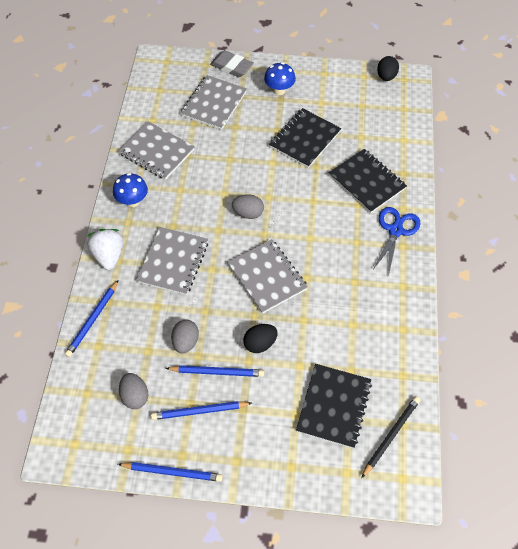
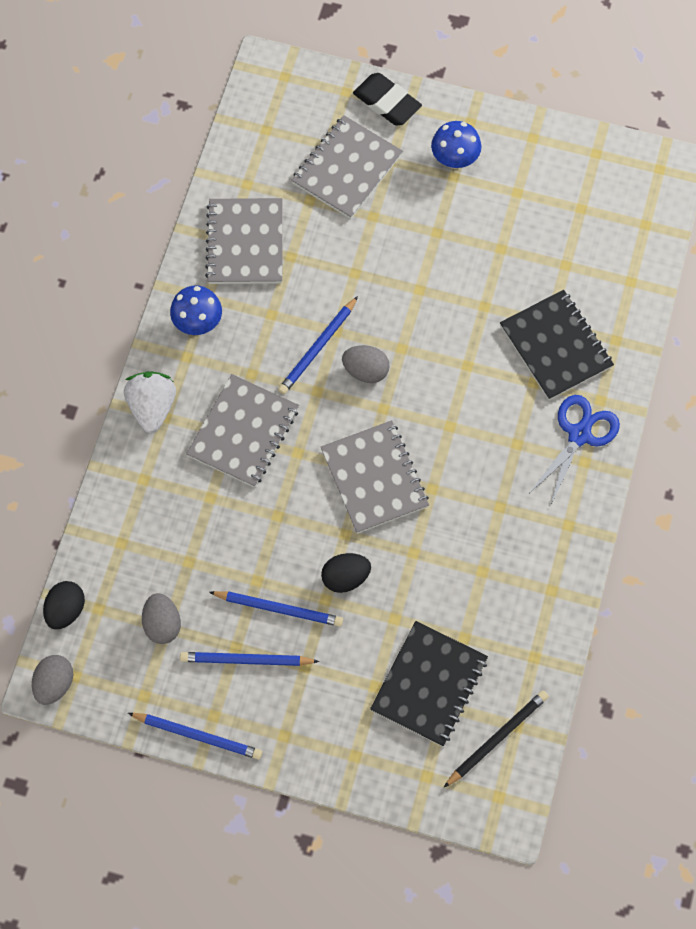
camera: 10 degrees right, 10 degrees up
(92, 320) = (118, 503): blue pencil -> blue pencil (318, 348)
(156, 152) = (245, 243): grey notebook -> grey notebook turned 45 degrees clockwise
(185, 342) = (242, 558): grey egg -> grey egg (54, 684)
(231, 67) = (387, 103): grey eraser -> black eraser
(304, 139) = (476, 256): black notebook -> none
(386, 77) = (632, 160): black egg -> black egg (66, 610)

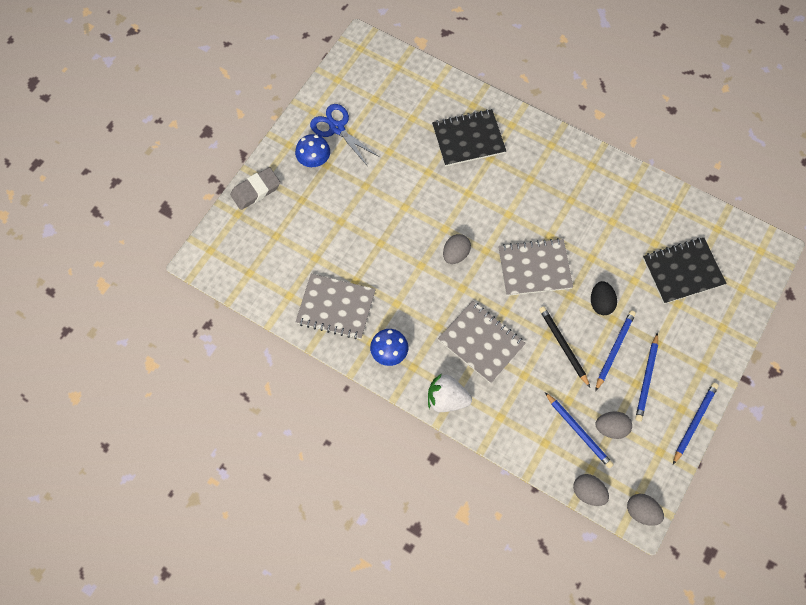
camera: 75 degrees left, 0 degrees up
(66, 610) = (588, 492): black egg -> grey egg
(318, 348) = (430, 280): blue pencil -> blue pencil (578, 431)
(346, 169) = (299, 228): grey notebook -> none
(387, 103) = (256, 190): black eraser -> grey eraser
(429, 684) = (682, 271): black notebook -> black notebook turned 60 degrees counterclockwise
(497, 738) = (724, 242): black pencil -> black pencil (563, 346)
(579, 435) = (532, 143): blue scissors -> blue scissors (337, 128)

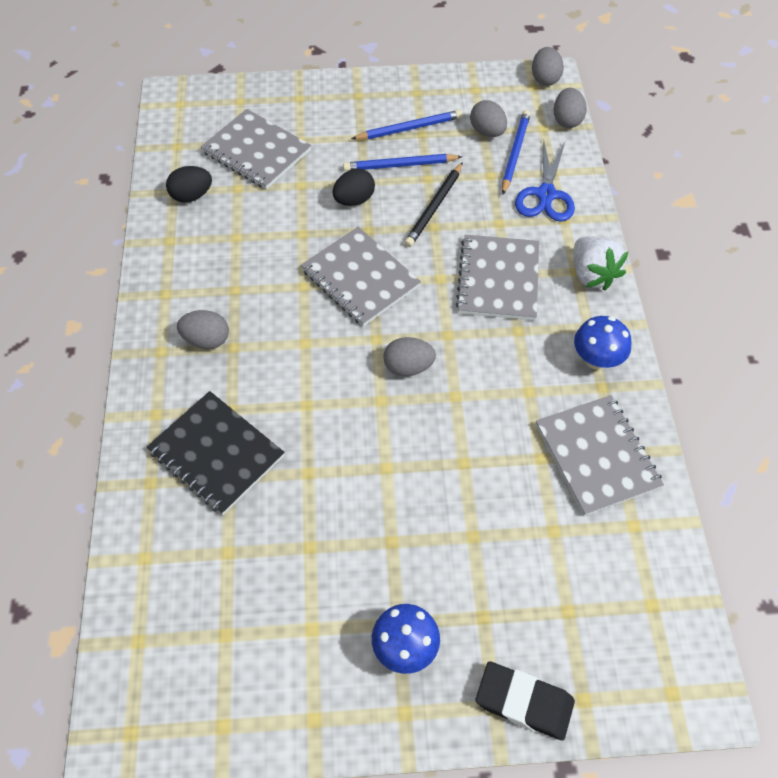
camera: 125 degrees left, 10 degrees down
(256, 190) = (524, 702): grey eraser -> black eraser
(337, 128) = (321, 655): blue scissors -> blue scissors (546, 194)
(544, 169) = (207, 340): none -> grey egg
(664, 215) = (192, 196): none -> black egg
(682, 271) = (256, 151): black notebook -> grey notebook
(694, 422) = (422, 79): blue pencil -> none

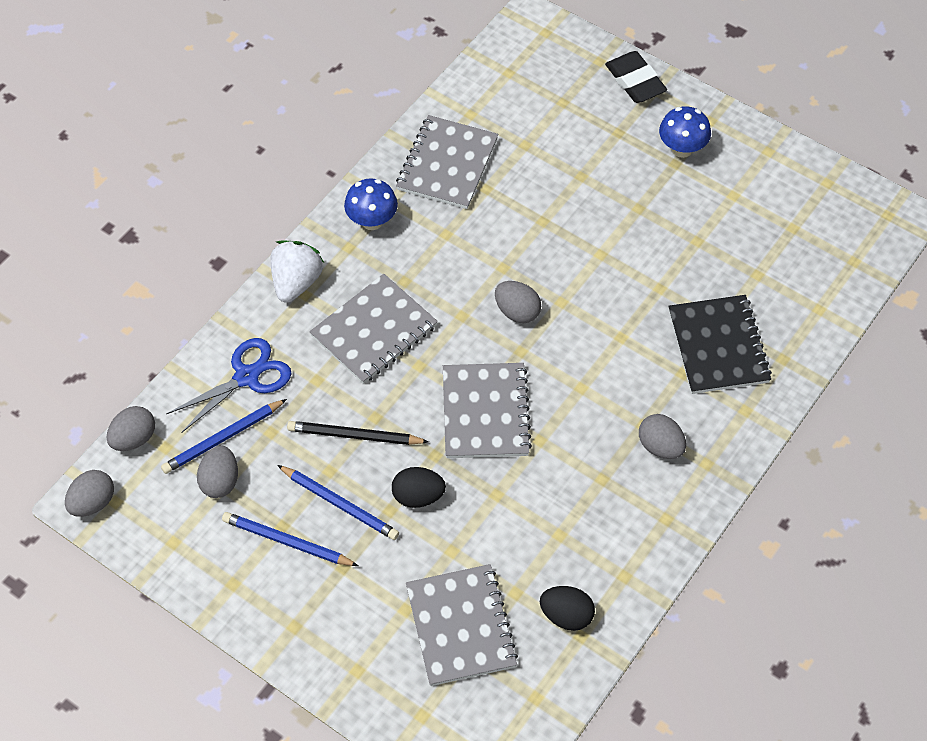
camera: 140 degrees left, 0 degrees up
(434, 207) = (355, 435): black pencil -> black pencil turned 150 degrees counterclockwise

